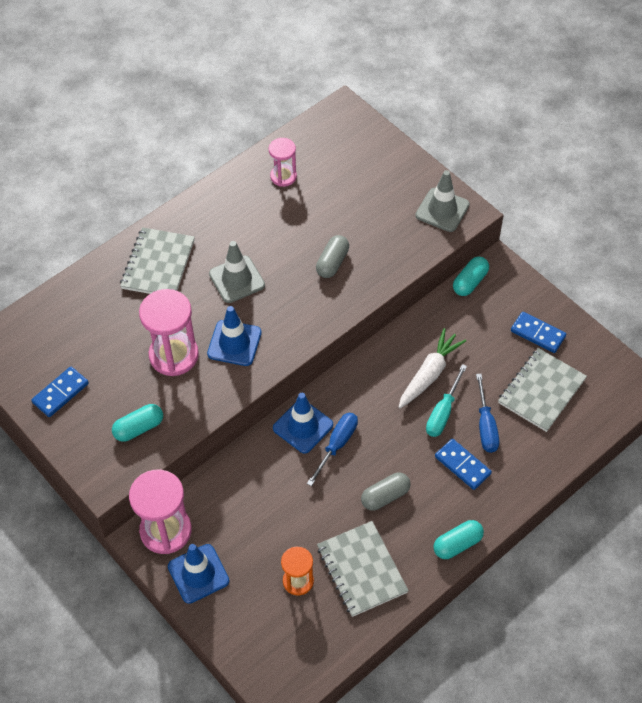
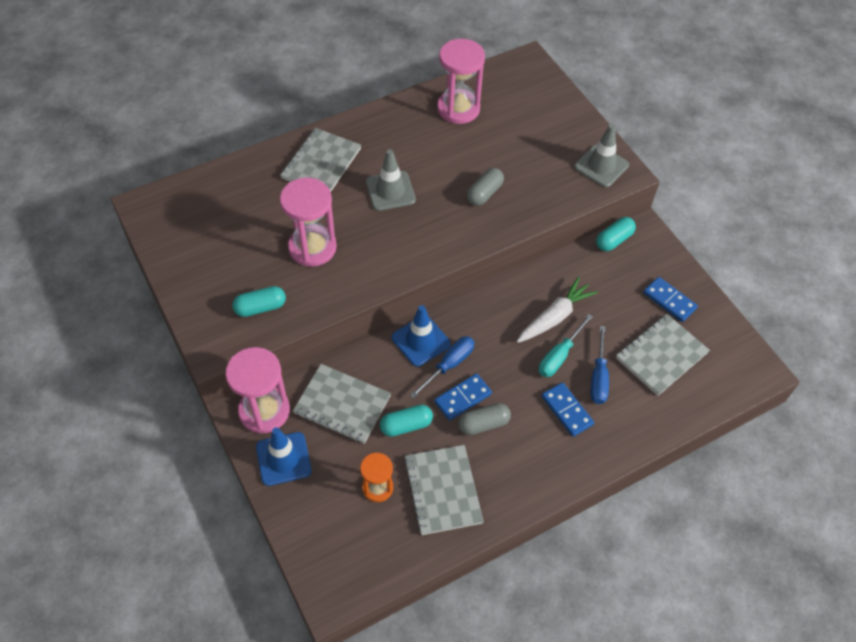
camera: 10 degrees right, 0 degrees up
(60, 393) = (197, 260): blue domino -> blue domino (462, 398)
(234, 343) = (372, 248): blue traffic cone -> none
(242, 507) = (342, 405): none -> grey notebook
(283, 176) = (458, 108): pink hourglass -> pink hourglass, size x1.71
(457, 544) = (544, 486): turquoise capsule -> turquoise capsule (406, 425)

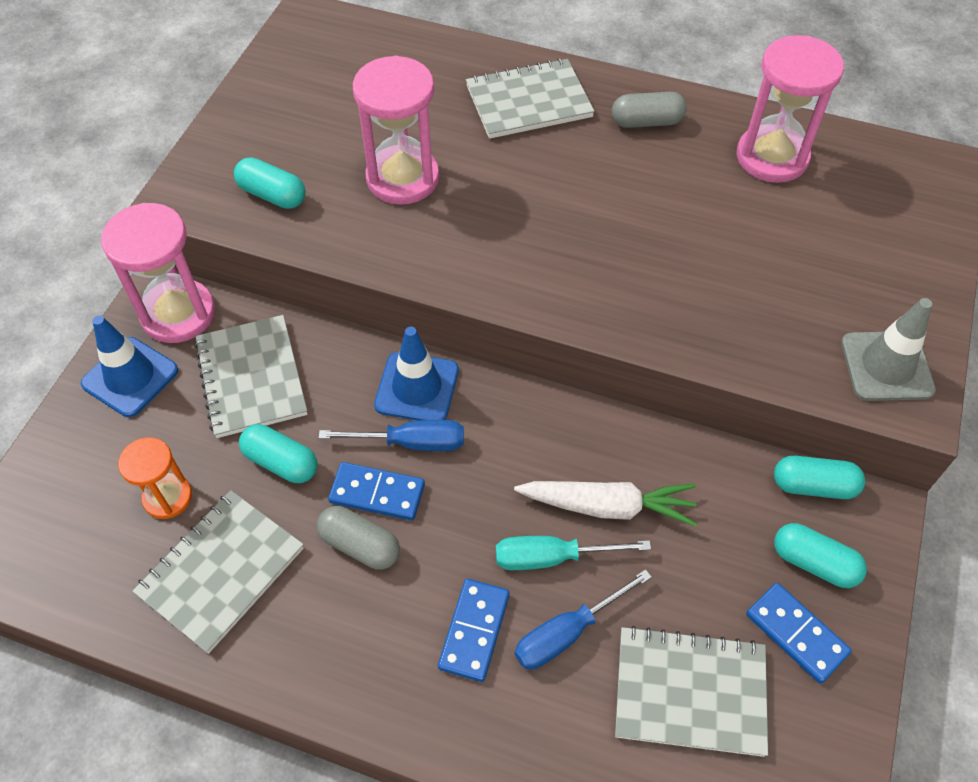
camera: 50 degrees right, 0 degrees up
(390, 191) = (565, 186): grey traffic cone -> none
(484, 193) = (676, 275): grey capsule -> grey capsule (646, 122)
(646, 269) = (814, 563): none -> turquoise capsule
(669, 300) = (796, 633): blue domino -> blue domino turned 45 degrees counterclockwise

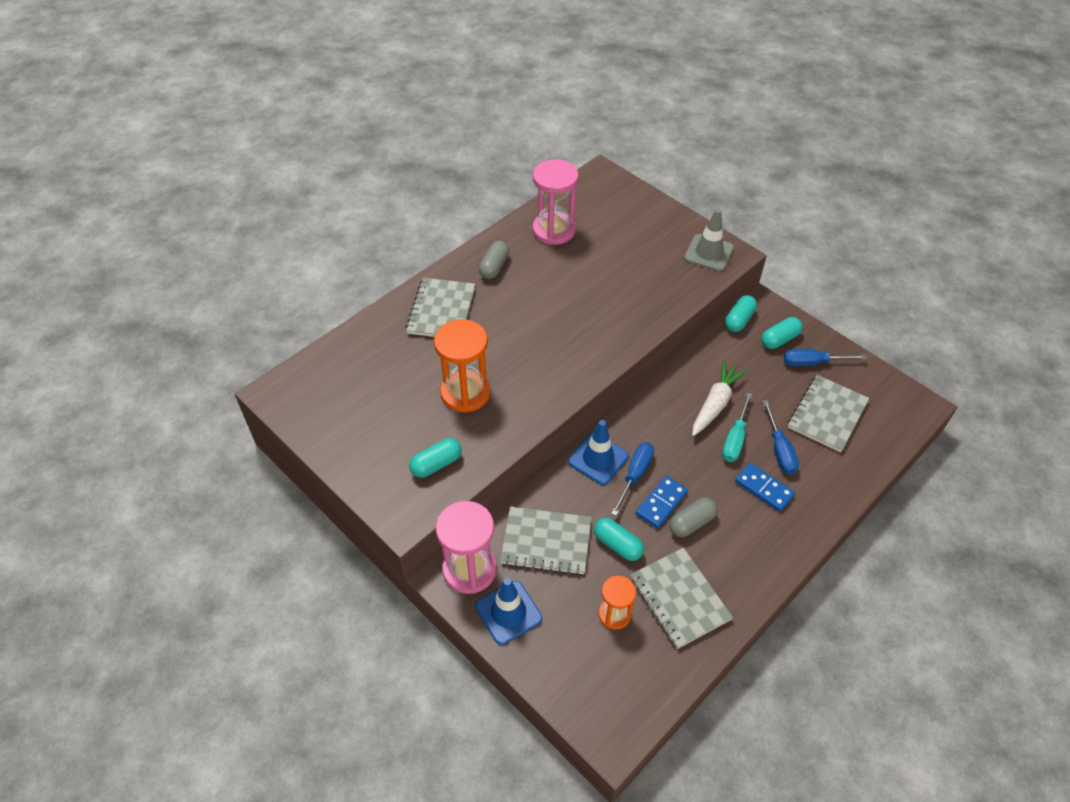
camera: 65 degrees left, 5 degrees down
(281, 462) = (617, 545): turquoise capsule -> turquoise capsule turned 75 degrees clockwise
(402, 178) = (465, 393): pink hourglass -> orange hourglass
(796, 633) = (812, 363): blue domino -> blue screwdriver

